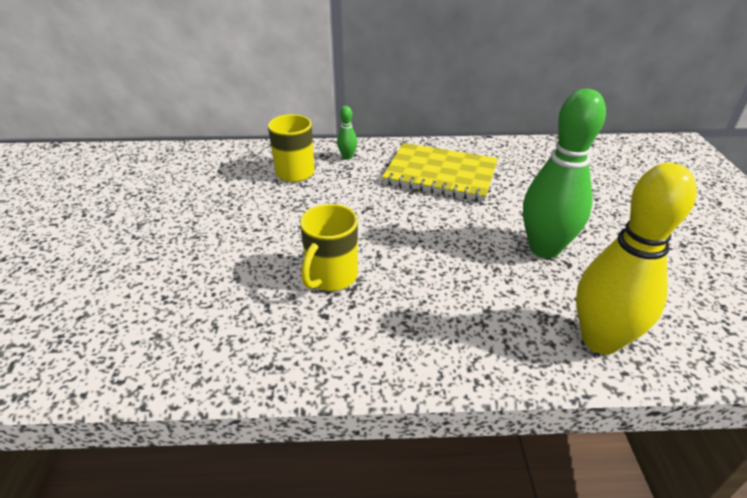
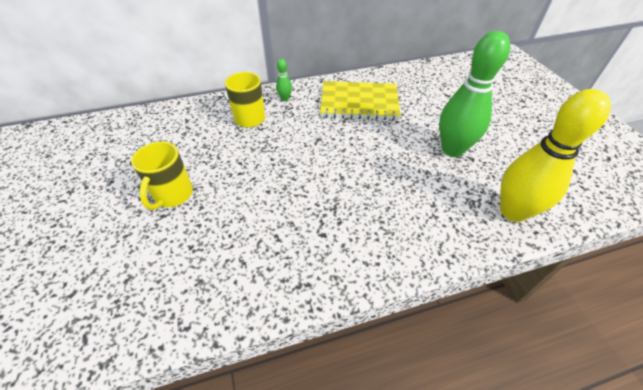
camera: 15 degrees left, 10 degrees up
(331, 277) = (314, 202): yellow mug -> yellow mug (173, 195)

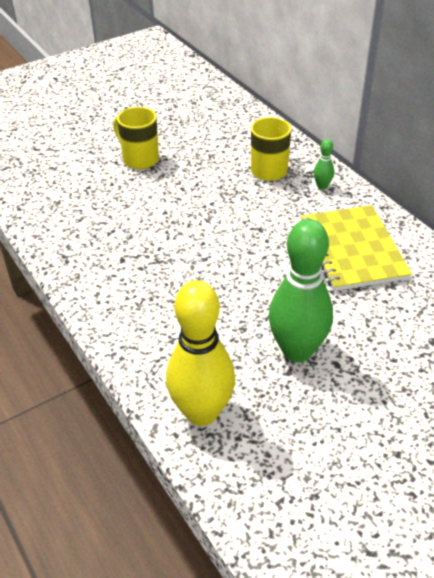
camera: 75 degrees right, 5 degrees down
(173, 195) = (139, 159): yellow mug -> yellow mug turned 45 degrees clockwise

